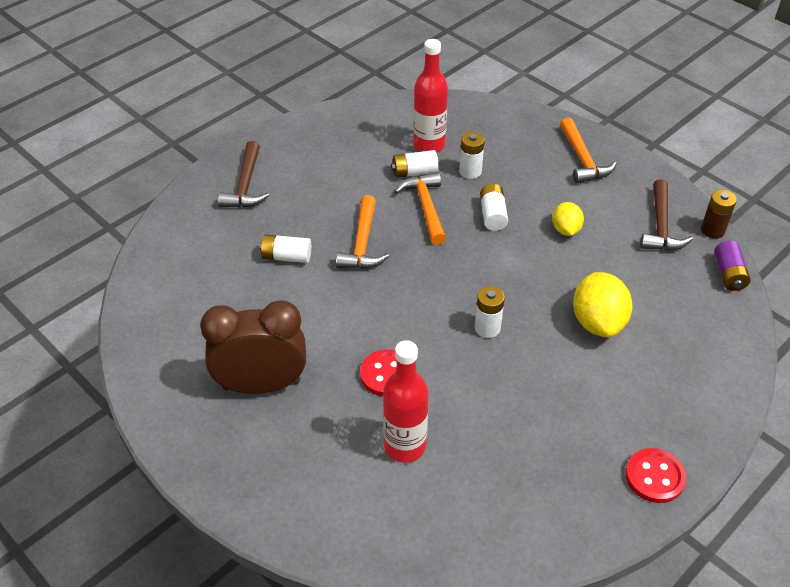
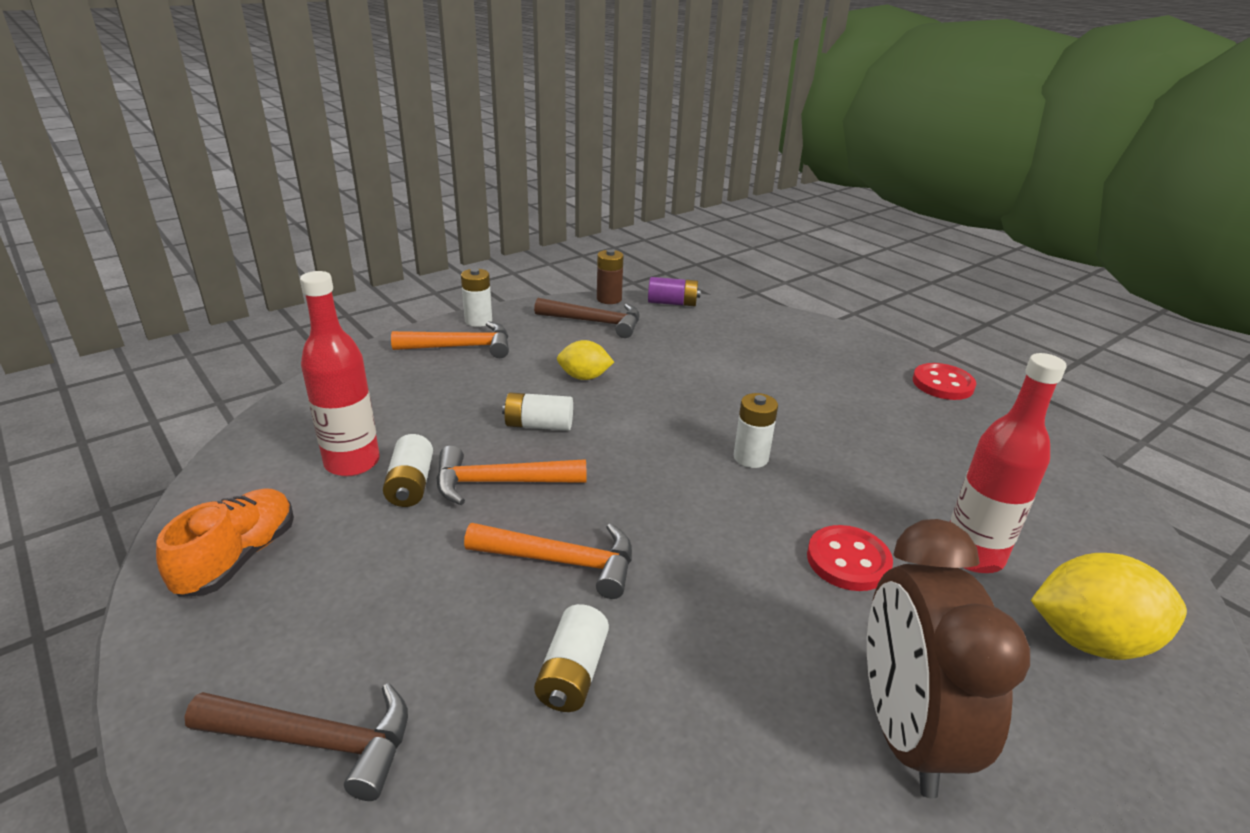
camera: 85 degrees left, 15 degrees down
(345, 130) = (239, 558): none -> orange shoe
(470, 171) = (438, 432): white battery -> white battery (478, 321)
(598, 322) = (738, 381): yellow lemon -> yellow lemon (1089, 640)

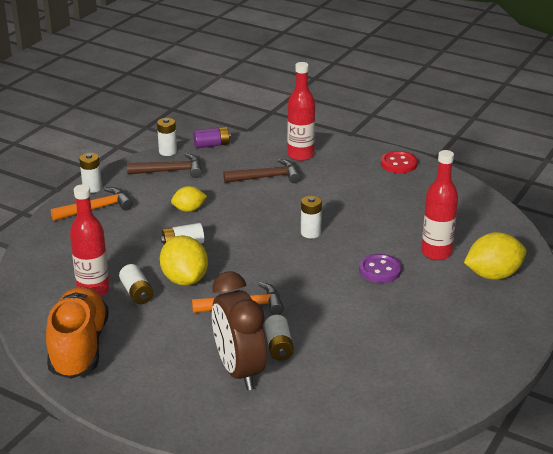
camera: 20 degrees left, 0 degrees up
(239, 558) = (79, 348): orange shoe -> orange shoe, size x1.59
(316, 742) = (187, 398): brown hammer -> brown hammer (266, 177)
(500, 482) = (184, 279): orange hammer -> yellow lemon
(609, 299) = (168, 151): brown battery -> white battery
(791, 340) = (300, 155): none -> red bottle
(848, 560) = (380, 270): red button -> purple button
(904, 731) = (425, 328): brown clock -> brown clock (239, 371)

